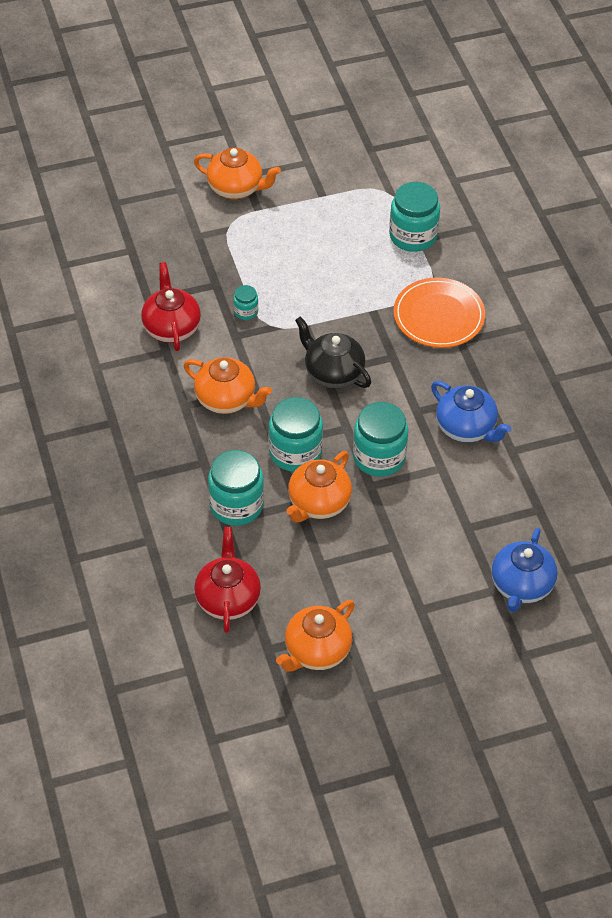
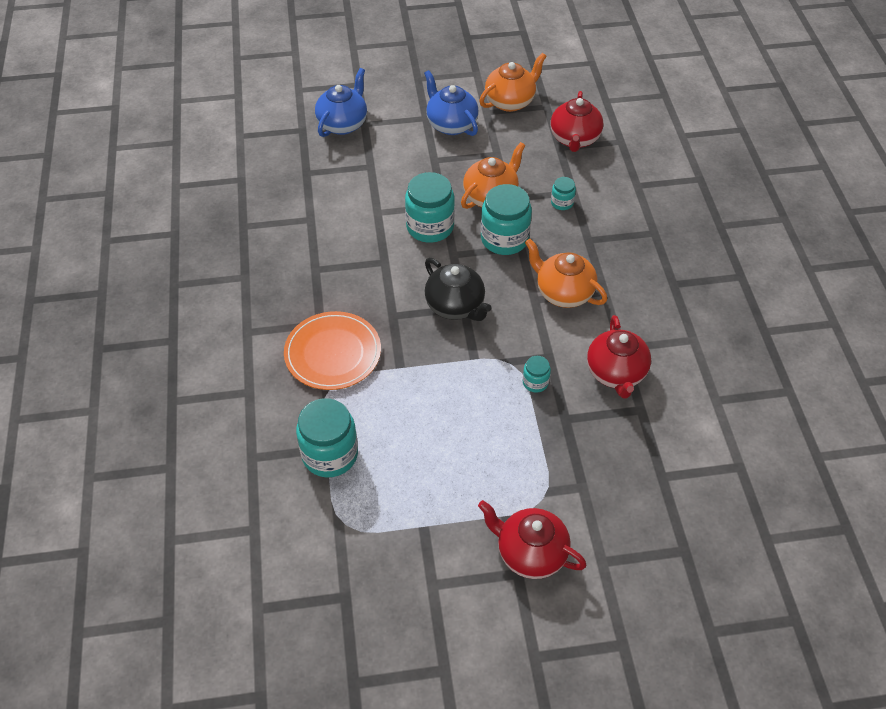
camera: 170 degrees left, 0 degrees up
(236, 188) = (530, 553): orange teapot -> red teapot
(236, 505) = (562, 203): turquoise jar -> turquoise jar, size x0.49
(466, 428) = (343, 242): blue teapot -> blue teapot (451, 124)

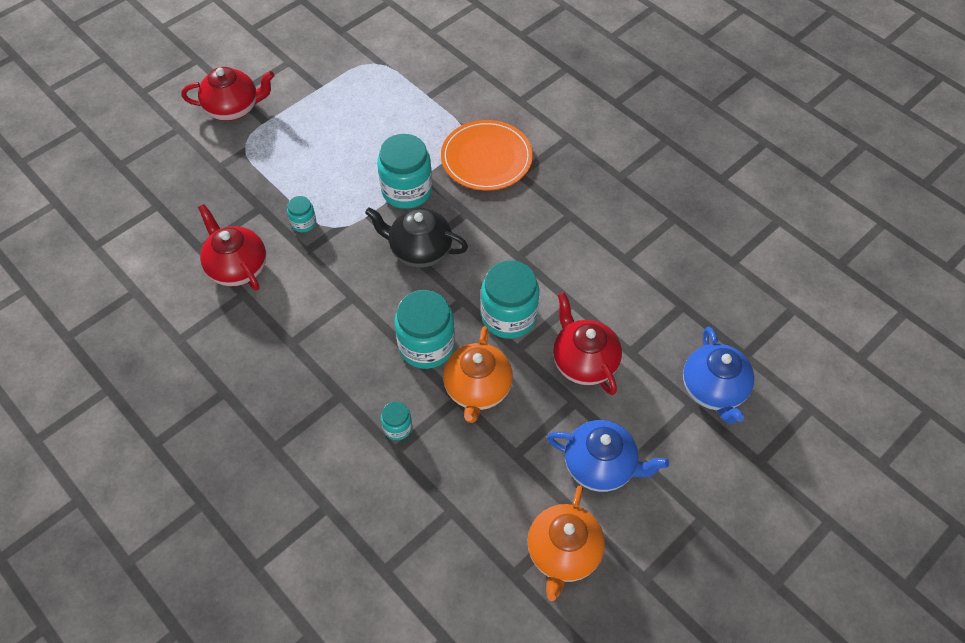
camera: 145 degrees right, 5 degrees up
(330, 454) = (422, 94): turquoise jar -> turquoise jar (407, 190)
(563, 292) = (330, 319): orange teapot -> none
(574, 139) = (442, 536): red teapot -> red teapot (583, 362)

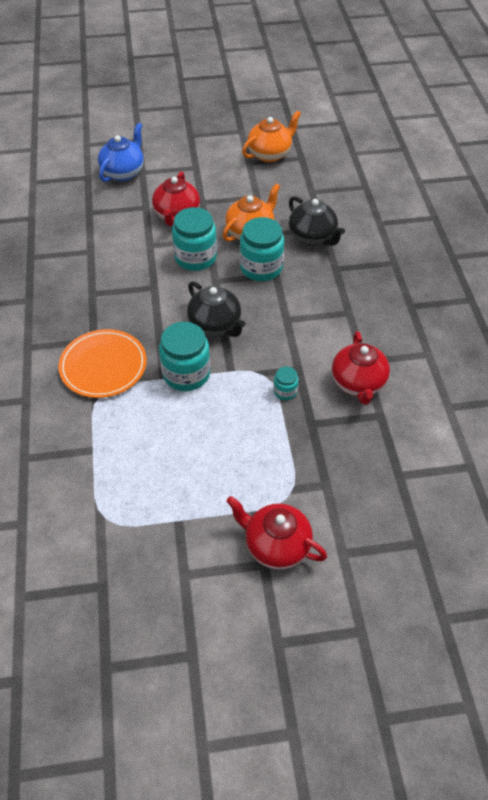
camera: 145 degrees left, 5 degrees down
(397, 427) = (313, 237): turquoise jar -> black teapot
(600, 466) = (217, 173): blue teapot -> none

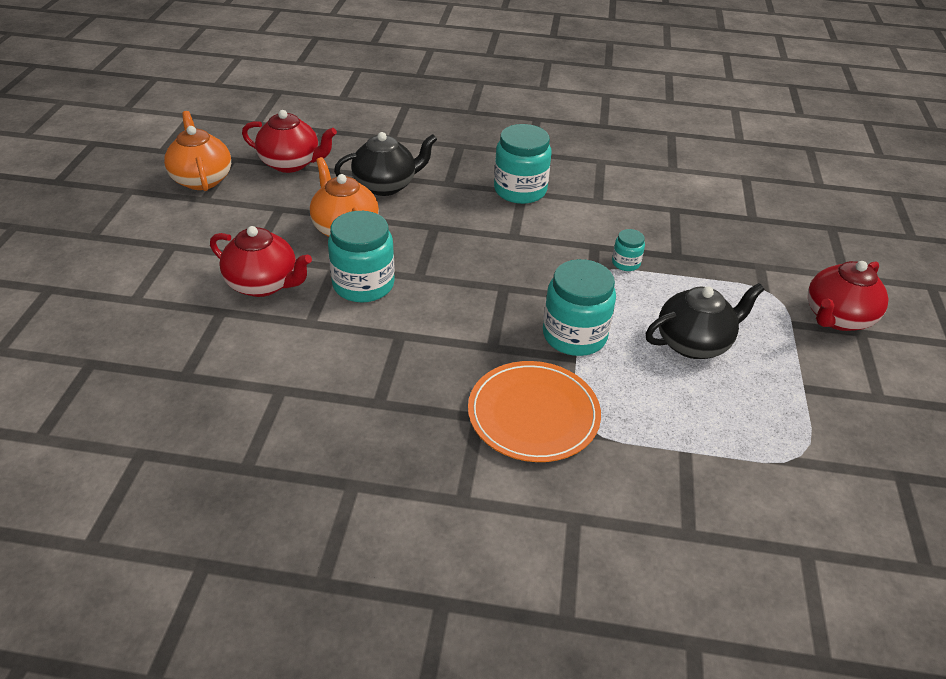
camera: 75 degrees left, 10 degrees down
(123, 172) = (116, 319): blue teapot -> none
(215, 325) = (499, 293): black teapot -> black teapot (694, 343)
(261, 268) = (415, 235): turquoise jar -> turquoise jar (520, 190)
(358, 383) = (628, 212): red teapot -> red teapot (291, 163)

